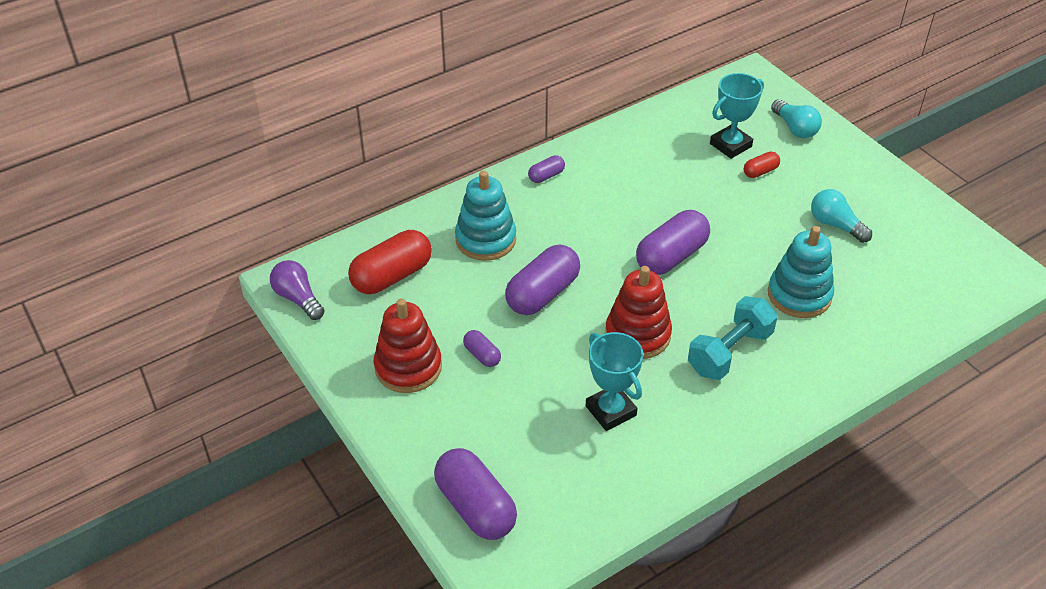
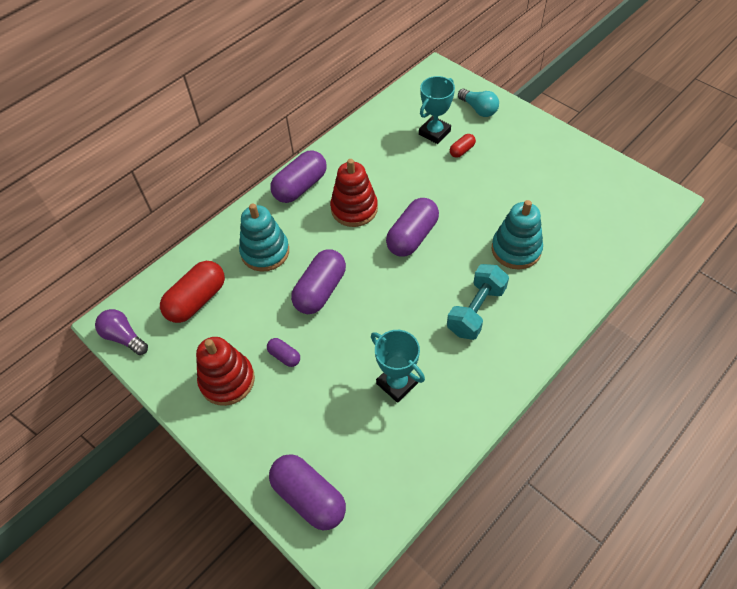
camera: 10 degrees left, 10 degrees up
(546, 176) = (300, 187): purple capsule -> purple capsule, size x2.03
(637, 334) = (402, 310): red stacking toy -> red stacking toy (354, 209)
(835, 225) = (528, 184): turquoise light bulb -> none

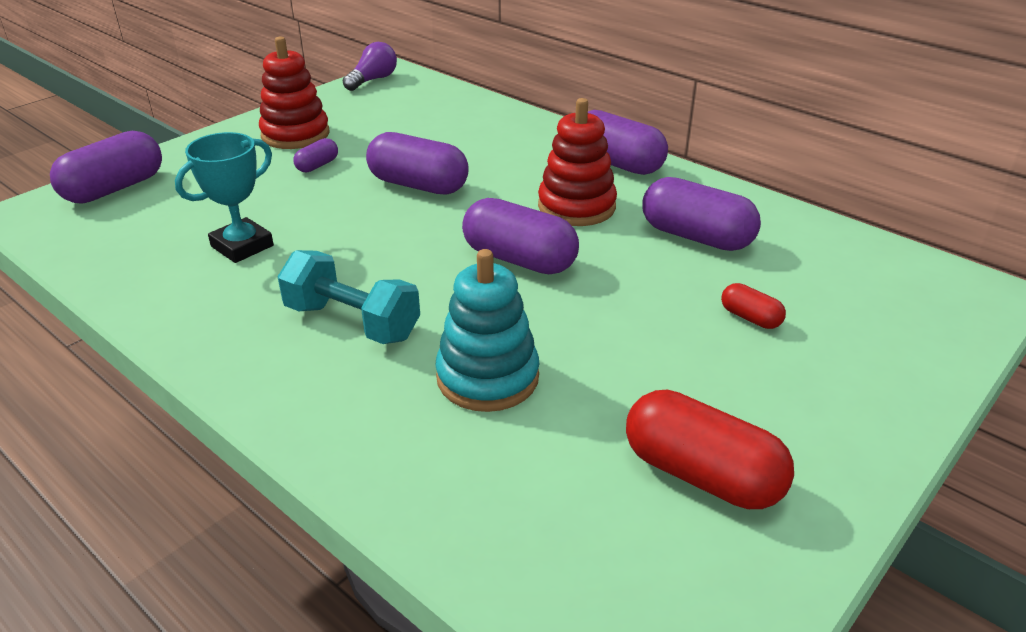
camera: 85 degrees right, 20 degrees down
(197, 300) = (416, 111): red capsule -> red capsule (701, 474)
(265, 252) = (490, 145): turquoise stacking toy -> none
(389, 160) = (696, 237): none -> purple capsule
(434, 132) = (789, 285): turquoise trophy -> none
(478, 109) = (891, 345): turquoise light bulb -> none

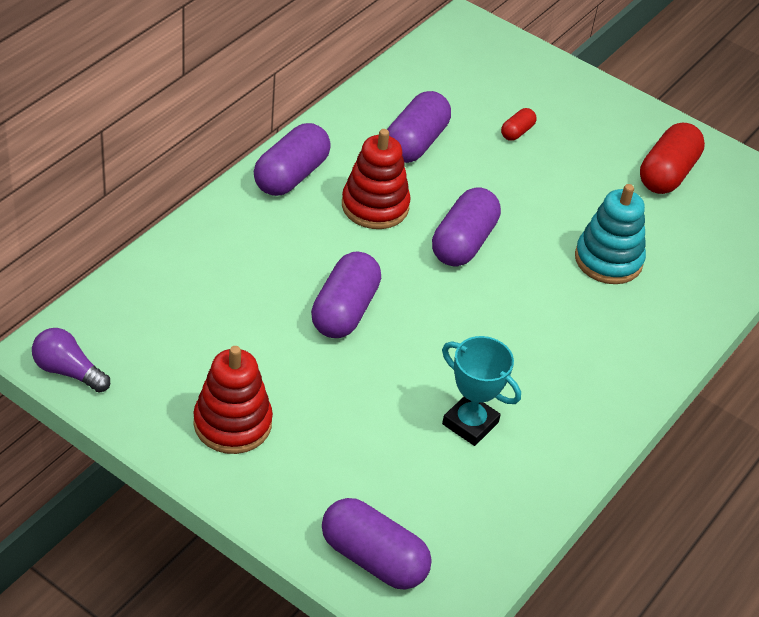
camera: 100 degrees left, 10 degrees up
(317, 165) = (308, 392): purple capsule -> none
(352, 322) = (564, 335): turquoise dumbbell -> none

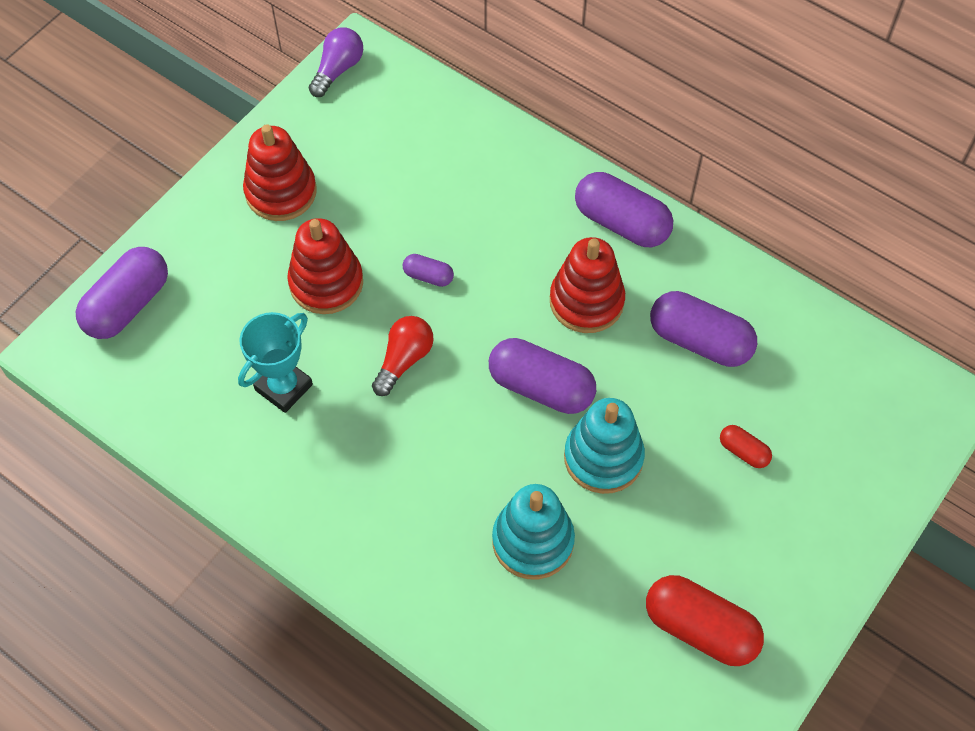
camera: 95 degrees right, 15 degrees up
(344, 310) = (428, 276): purple capsule -> purple capsule, size x0.49
(350, 388) = (326, 283): none -> red stacking toy
(438, 333) = (404, 360): none -> red light bulb
(528, 211) = (603, 458): none -> turquoise stacking toy

